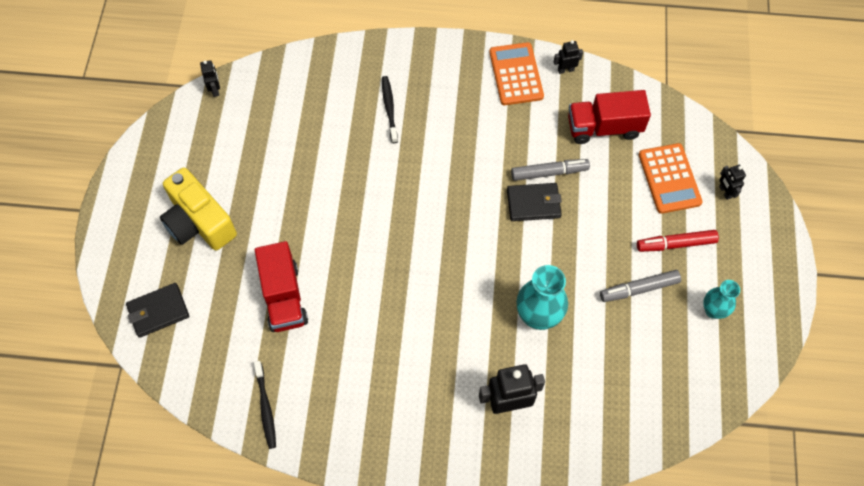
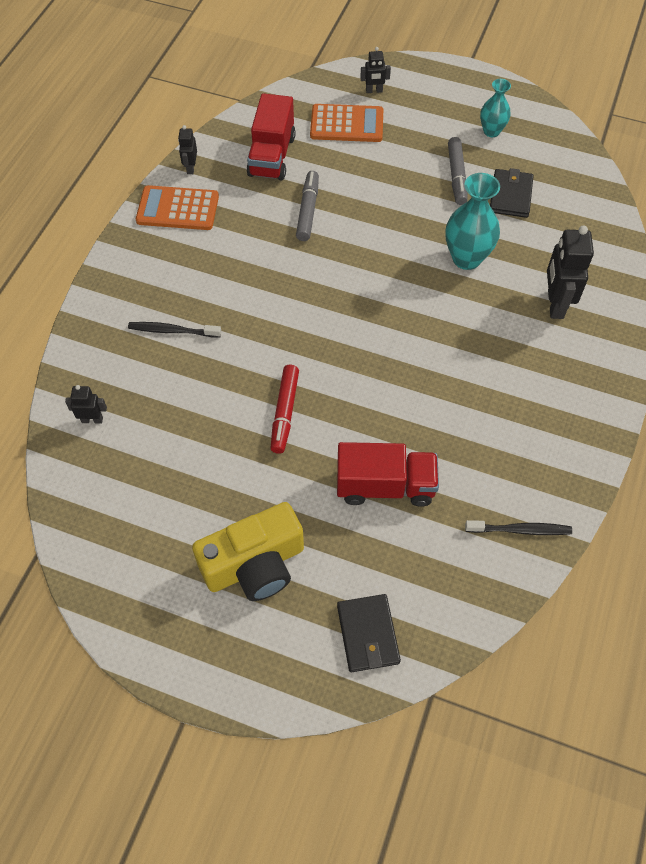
camera: 75 degrees left, 5 degrees down
(215, 90) = (63, 513): black robot -> black robot (92, 420)
(533, 203) = (339, 231): black wallet -> black wallet (510, 196)
(676, 244) = (417, 138): red marker -> red marker (285, 412)

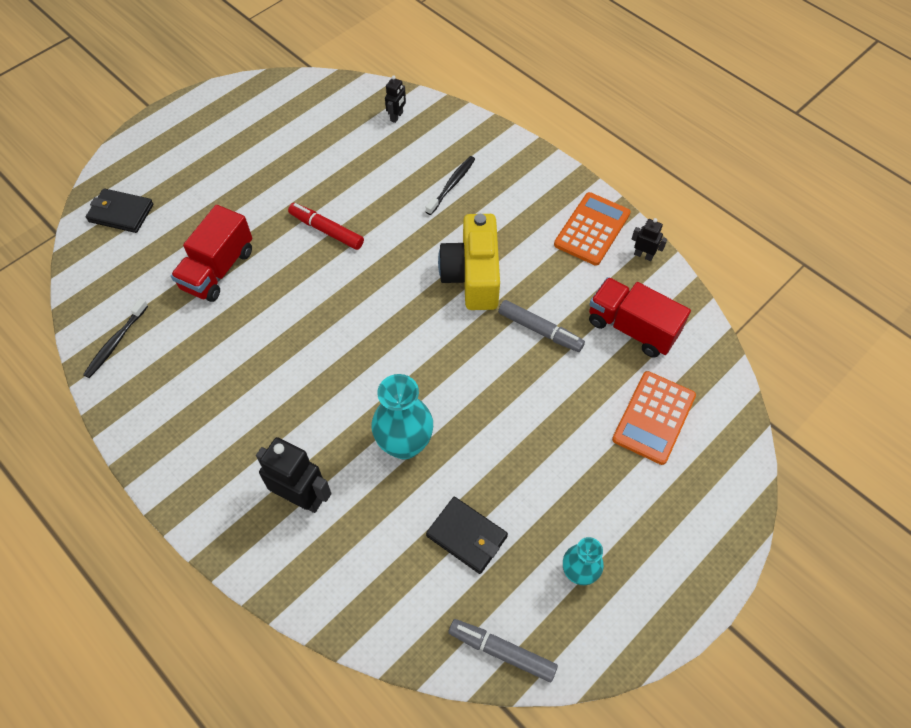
camera: 115 degrees right, 0 degrees up
(255, 565) = (217, 170): yellow camera -> yellow camera (472, 276)
(374, 91) = (701, 471): black robot -> none
(456, 176) = (523, 493): grey marker -> grey marker (502, 651)

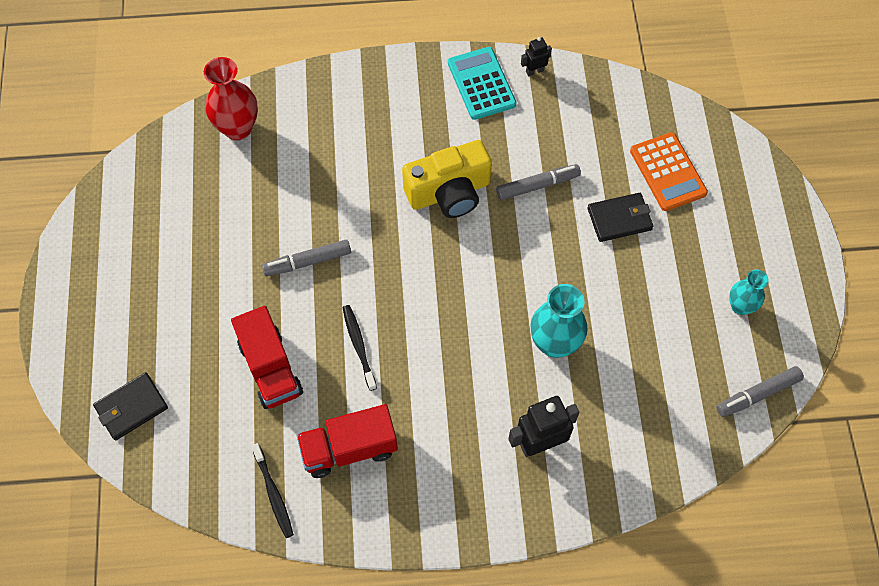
camera: 50 degrees left, 5 degrees up
(326, 230) = (308, 261): red marker -> grey marker
(397, 116) = (238, 128): black robot -> red vase
(452, 185) = (349, 142): black toothbrush -> black toothbrush (359, 346)
(467, 536) = (660, 355): black wallet -> black wallet (619, 219)
(472, 276) = (449, 192): yellow camera -> yellow camera turned 60 degrees counterclockwise
(592, 229) = (481, 84): orange calculator -> turquoise calculator
(632, 328) = (587, 127): red truck -> red truck (349, 448)

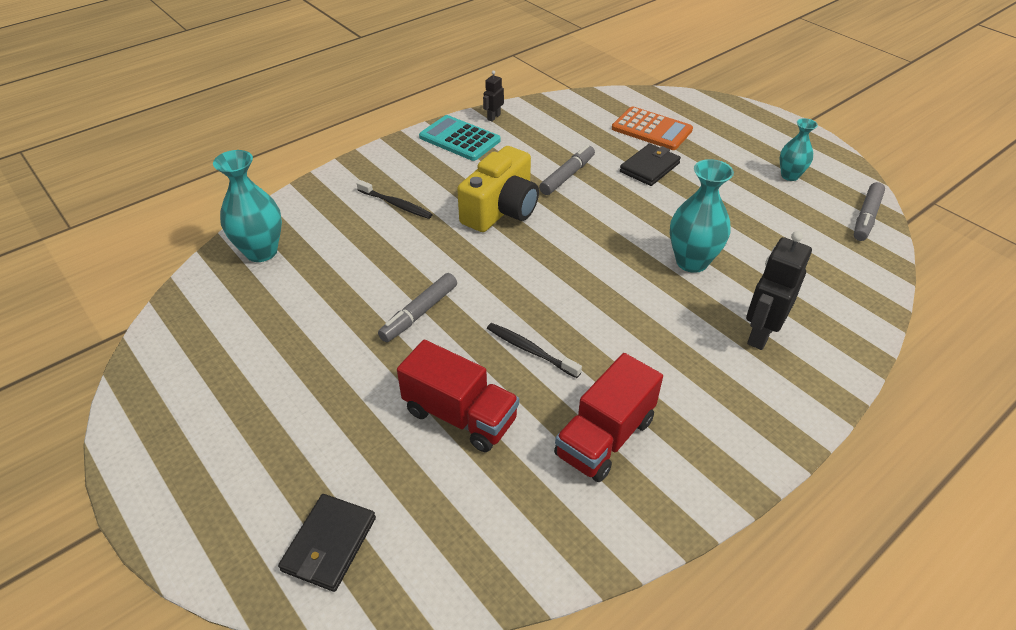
camera: 35 degrees left, 20 degrees down
(238, 128) = (261, 252): red vase -> turquoise vase
(273, 494) = (569, 527): black toothbrush -> black toothbrush (396, 204)

